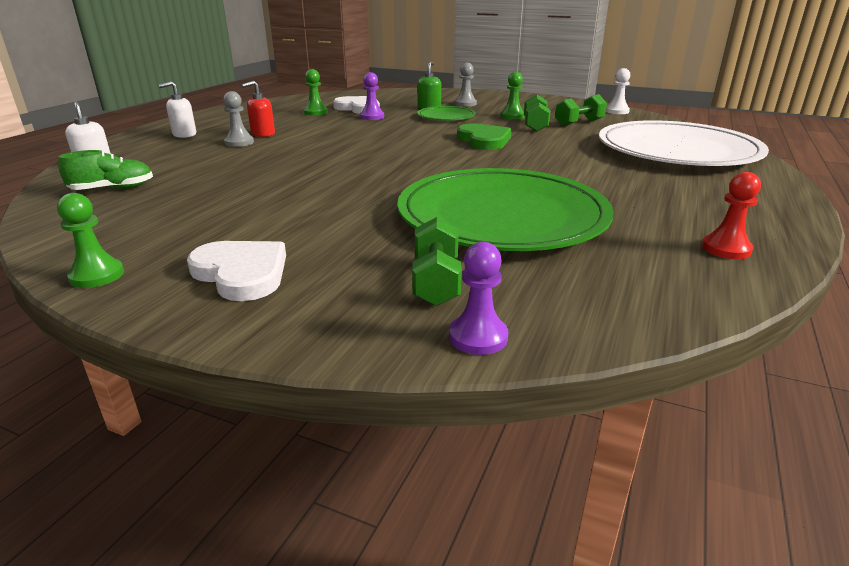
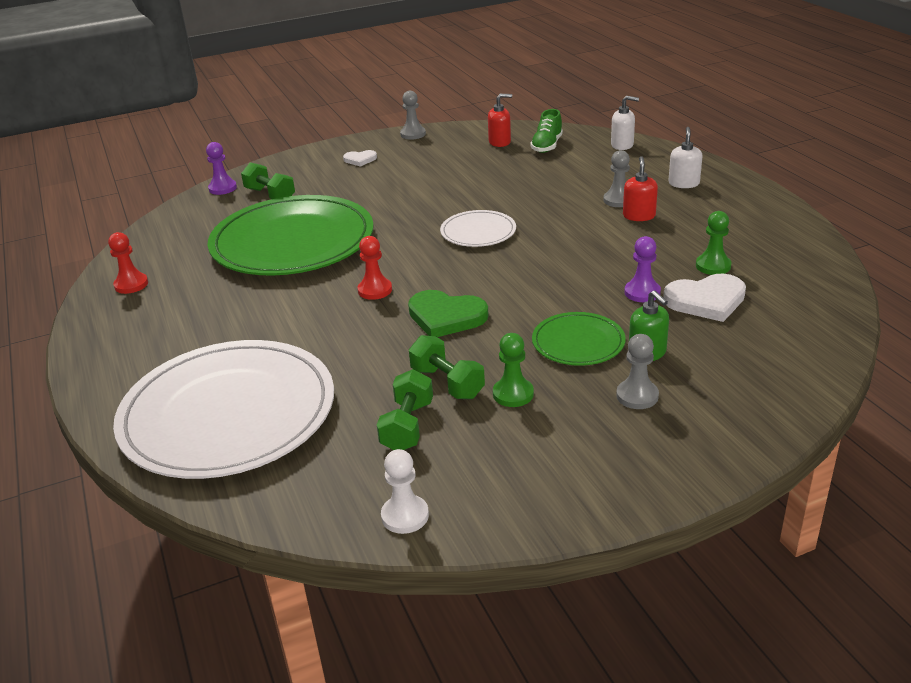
camera: 135 degrees right, 5 degrees up
(97, 275) = (413, 134): green pawn -> grey pawn
(110, 212) = (500, 142): none -> red soap dispenser
(241, 273) = (360, 160): white heart -> white heart, size x0.55
(358, 162) = (478, 232): none -> white plate
(499, 163) = (375, 290): none -> red pawn

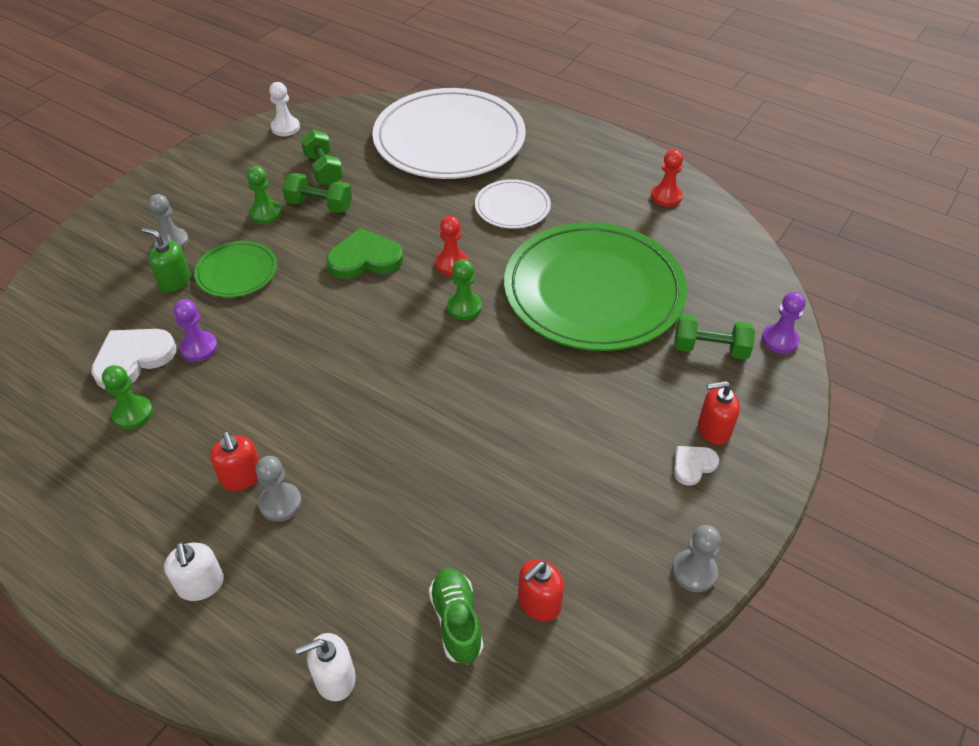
camera: 145 degrees right, 15 degrees up
(327, 167) = (713, 430): none -> red soap dispenser
(400, 259) = (464, 307): none -> green pawn
(478, 232) = (416, 375): white plate -> white plate (512, 207)

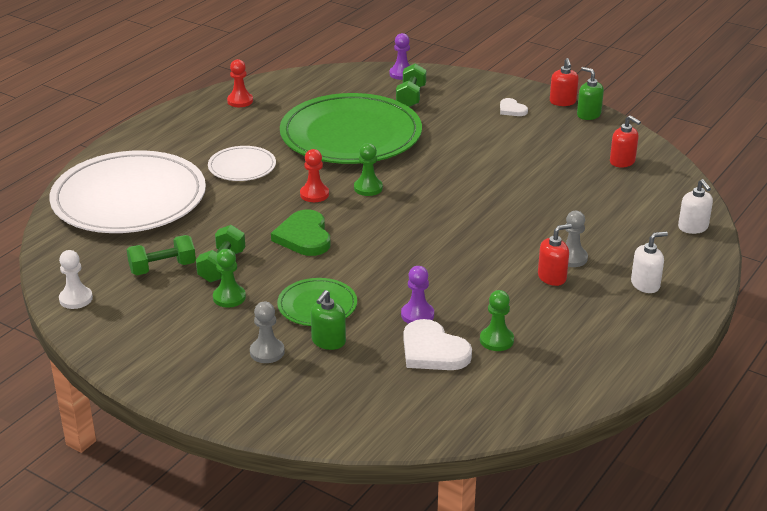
camera: 90 degrees left, 15 degrees down
(456, 621) = (643, 188): green shoe -> none
(694, 571) = (588, 115): grey pawn -> green soap dispenser
(713, 430) = (482, 101): red soap dispenser -> red soap dispenser (562, 102)

